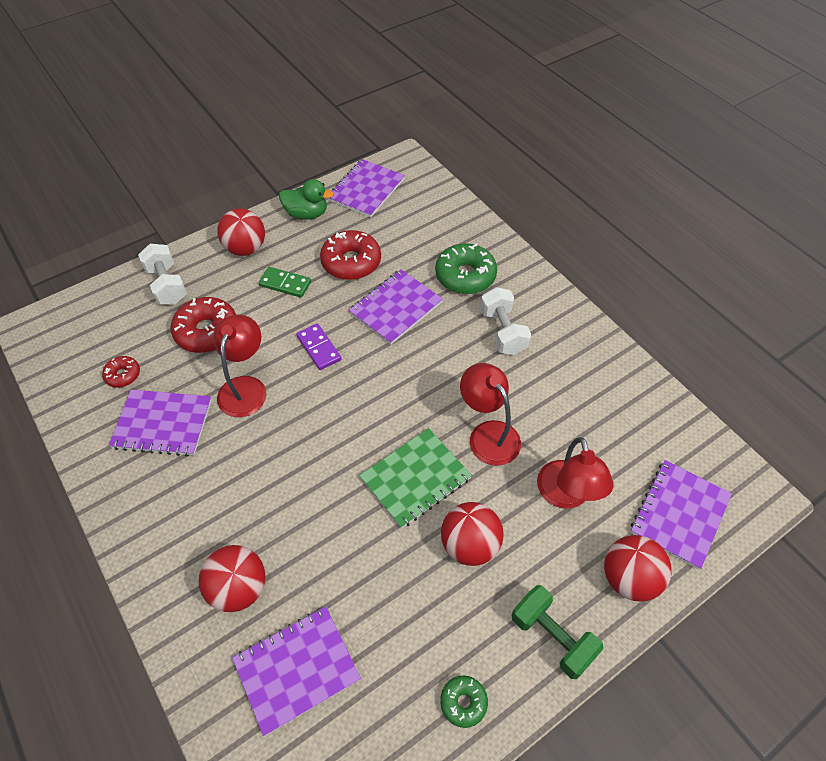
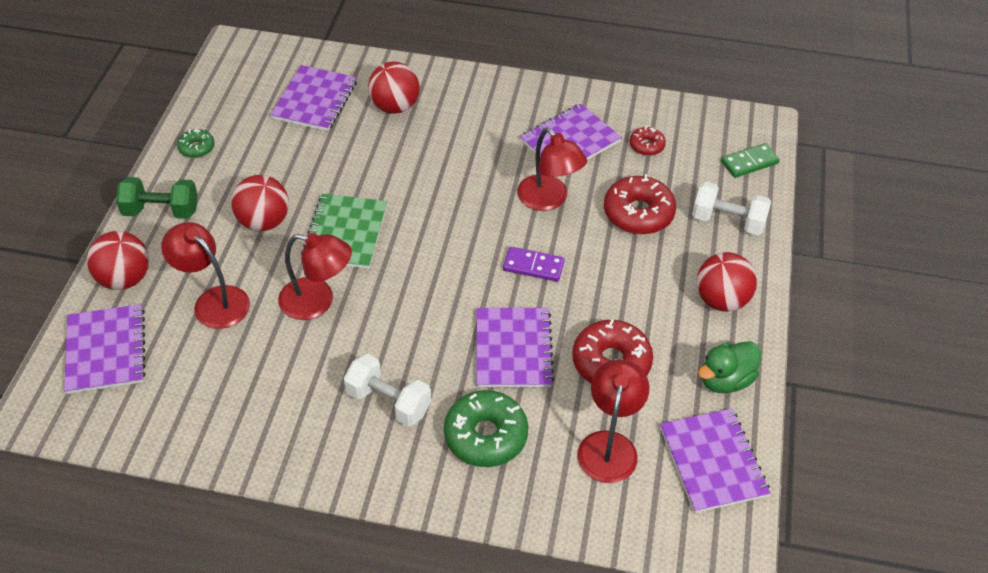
camera: 135 degrees right, 5 degrees down
(285, 284) = (638, 296): green domino -> green domino (749, 162)
(406, 228) = (609, 445): none -> red lamp

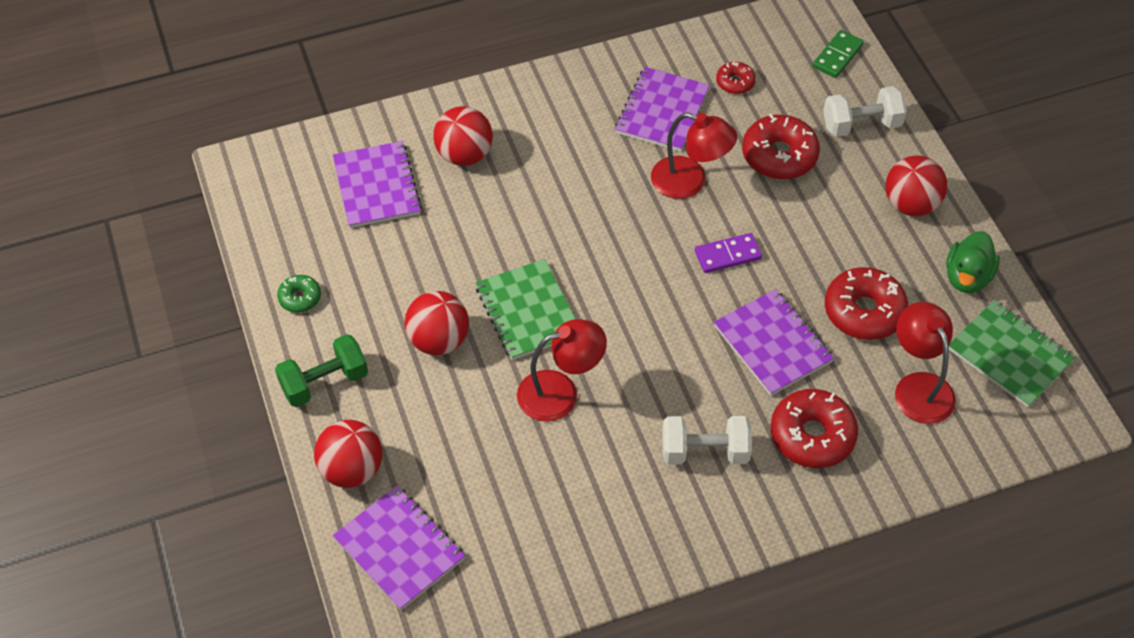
camera: 30 degrees left, 5 degrees up
(213, 301) = (460, 444): red lamp -> none
(485, 436) = (812, 435): green donut -> red donut
(712, 461) = (1009, 355): purple notebook -> green notebook

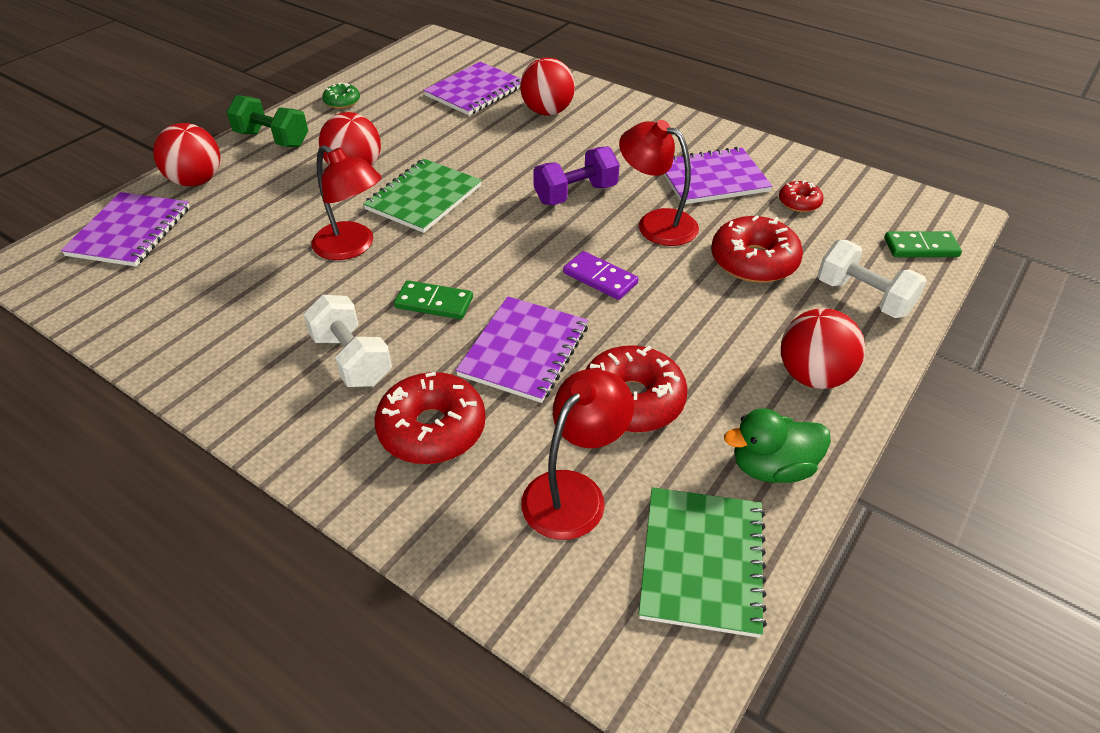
camera: 55 degrees right, 10 degrees down
(609, 208) = (575, 194): none -> purple dumbbell
(677, 371) = (434, 303): none -> green domino
(690, 182) = (656, 223): red lamp -> red lamp turned 135 degrees clockwise

